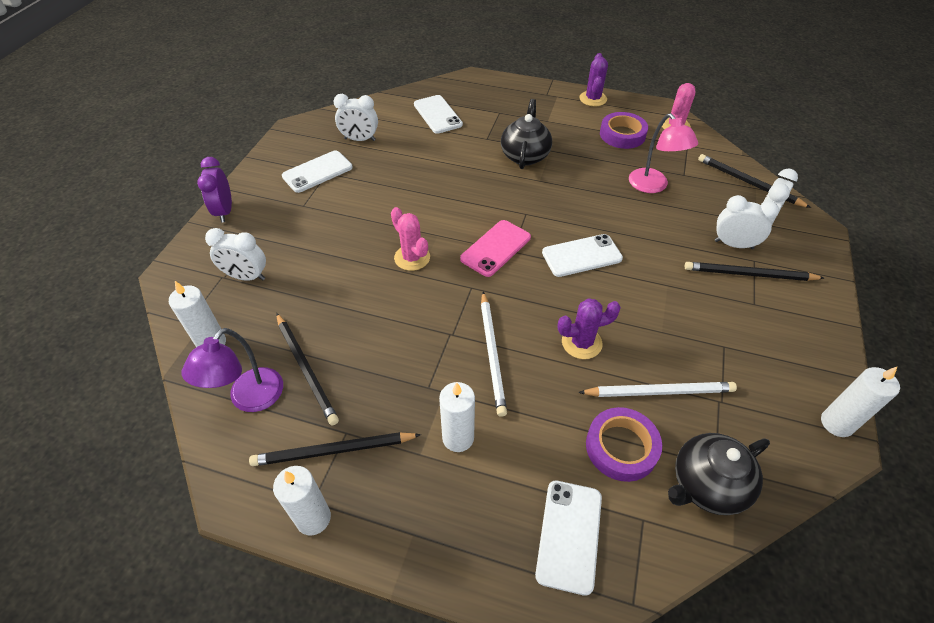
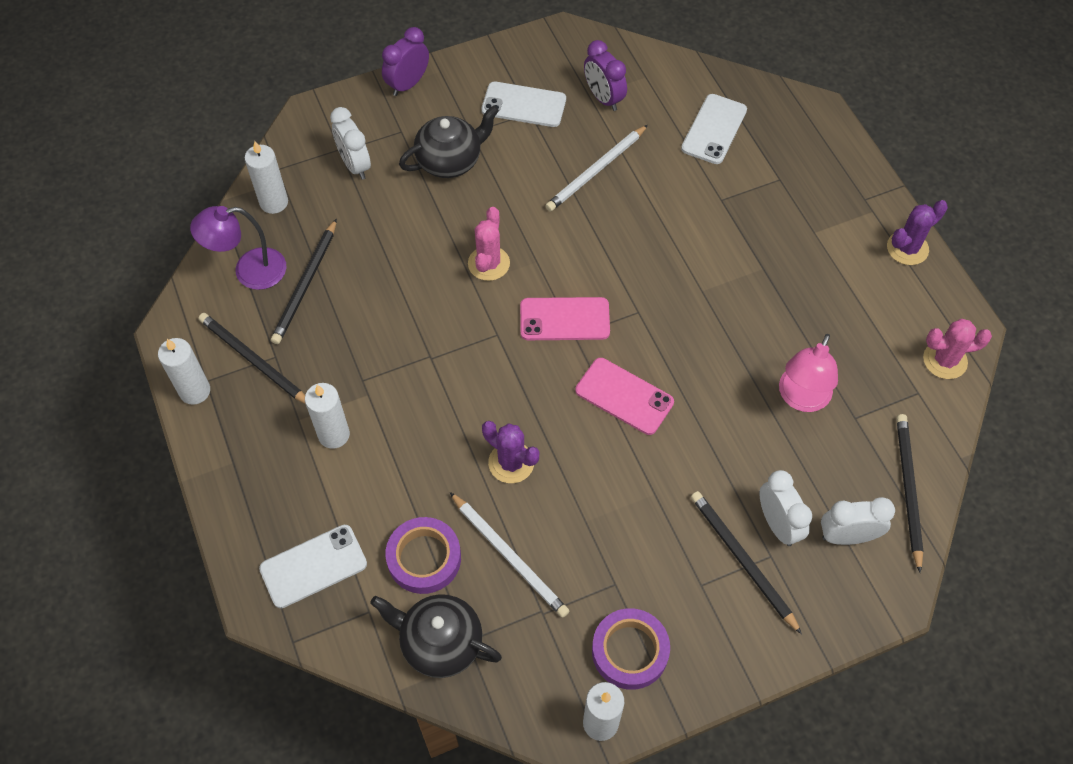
camera: 50 degrees right, 10 degrees up
(359, 139) = (603, 98): white clock -> purple clock
(492, 354) = (436, 402): white pencil -> white pencil (596, 171)
(525, 155) = (729, 251): black teapot -> black teapot (450, 161)
(581, 256) = (624, 396): white phone -> pink phone
(622, 134) = (867, 318): purple tape -> purple tape (630, 651)

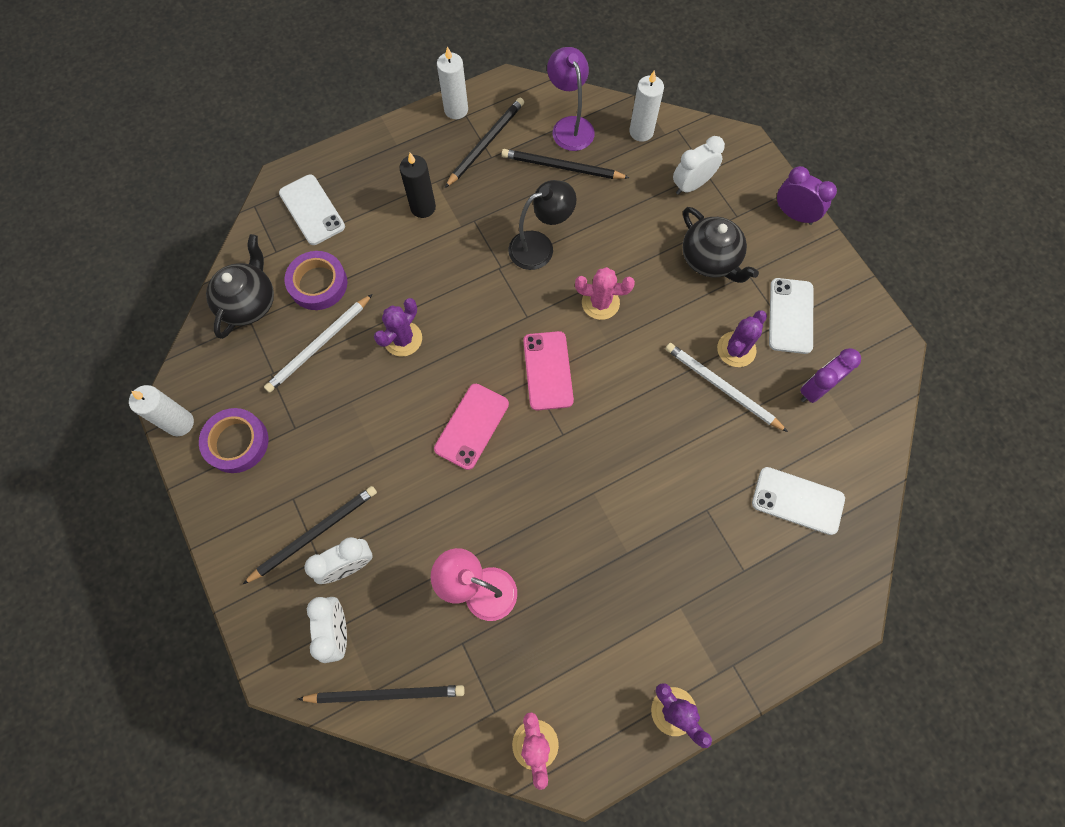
camera: 85 degrees right, 10 degrees up
(334, 434) = (423, 207): white candle -> black candle
(409, 315) = (540, 246): none -> black lamp
(556, 153) = (736, 349): none -> purple cactus

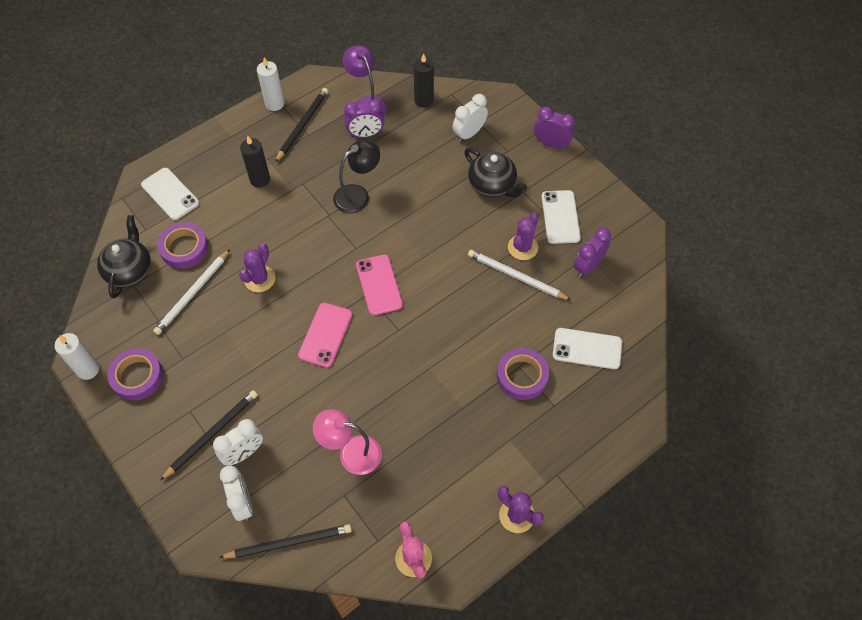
camera: 10 degrees left, 10 degrees down
(562, 167) = (365, 134): black pencil -> purple clock
(600, 303) = (412, 229): pink cactus -> none
(641, 132) = (424, 100): white candle -> black candle
(708, 524) = (522, 376): none -> purple tape

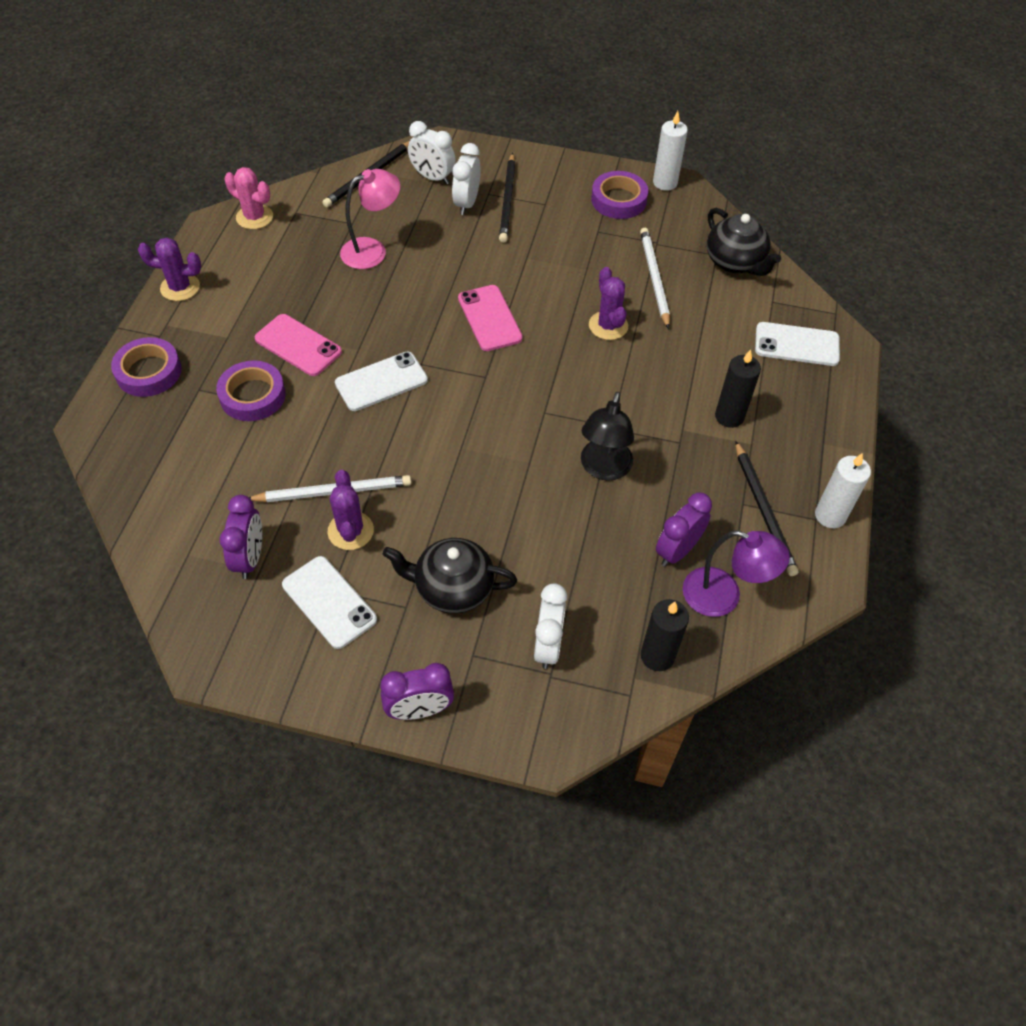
camera: 140 degrees right, 5 degrees down
(184, 248) = (713, 308): purple tape -> purple tape (149, 372)
(379, 285) = (482, 391): pink phone -> pink phone (298, 345)
(587, 348) = (194, 463): white phone -> white phone (381, 382)

